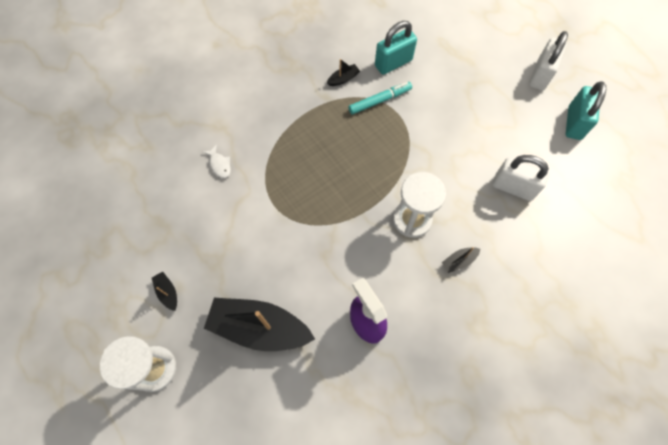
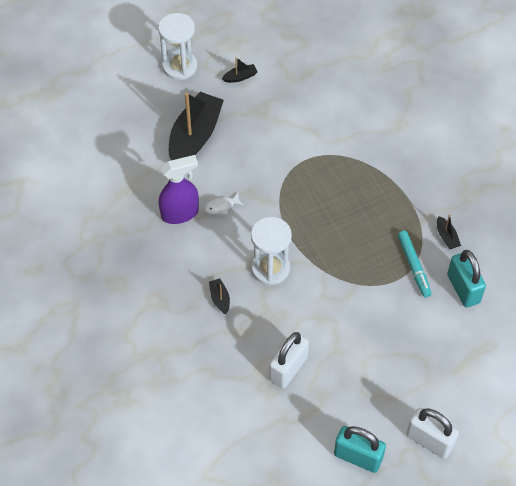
camera: 100 degrees right, 10 degrees down
(219, 165) = (357, 121): white fish -> white fish (221, 207)

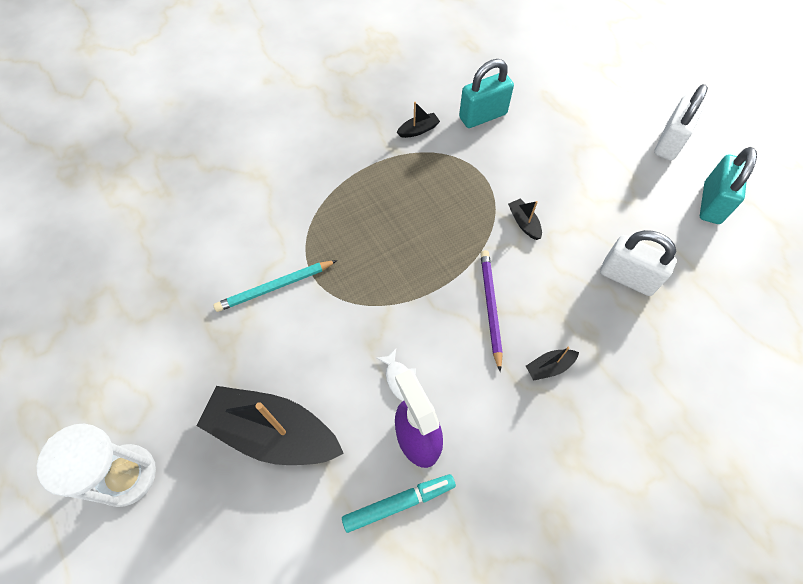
camera: 95 degrees left, 5 degrees up
(240, 77) = (160, 375): black boat -> black boat (524, 223)
(270, 268) = (490, 308): white hourglass -> purple pencil
(299, 136) = (275, 287): none -> turquoise pencil
(413, 266) = (462, 159): turquoise marker -> turquoise marker (399, 503)

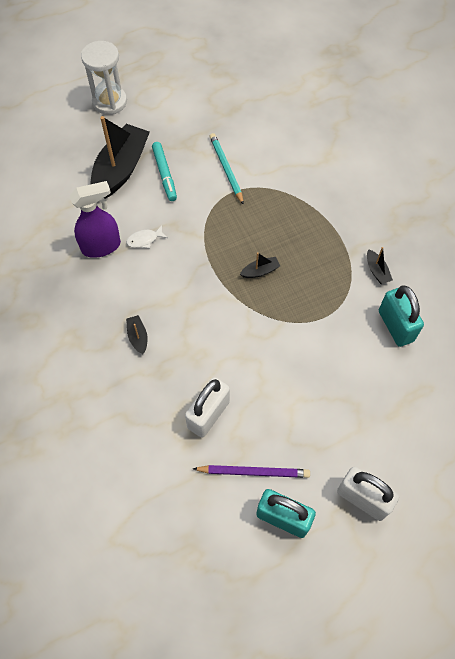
camera: 95 degrees right, 0 degrees up
(399, 503) = (63, 233): turquoise marker -> turquoise marker (164, 174)
(490, 308) = (192, 304): purple pencil -> purple pencil (253, 472)
(524, 223) = (270, 341): black boat -> black boat (260, 271)

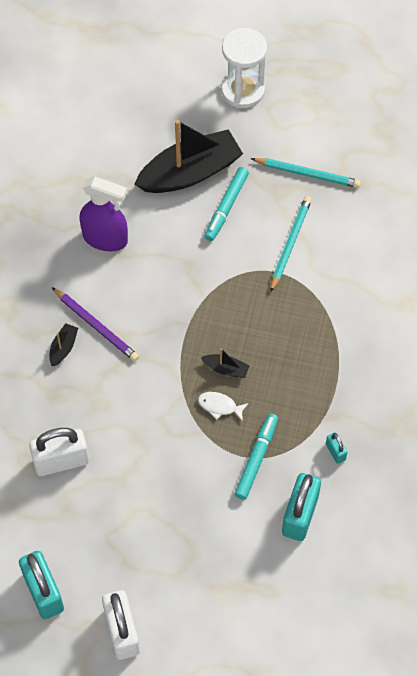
camera: 40 degrees right, 0 degrees up
(144, 240) = (149, 260): white fish -> white fish (220, 406)
(197, 123) = (307, 174): none -> turquoise pencil
(253, 472) = (54, 537): purple pencil -> purple pencil (96, 326)
(334, 312) = (256, 458): none -> turquoise marker
(377, 271) = (335, 452): black boat -> turquoise padlock

